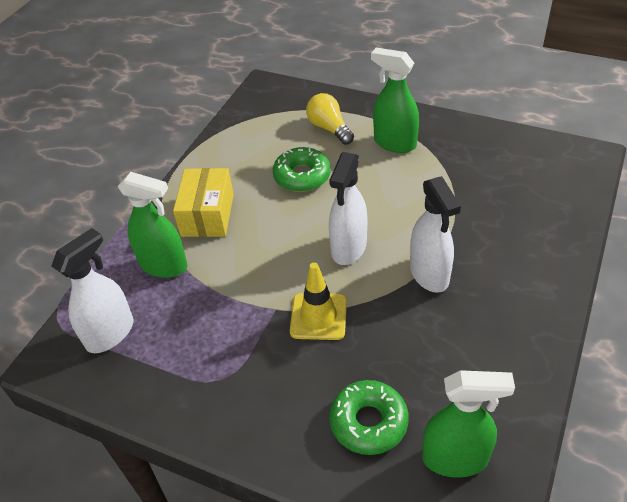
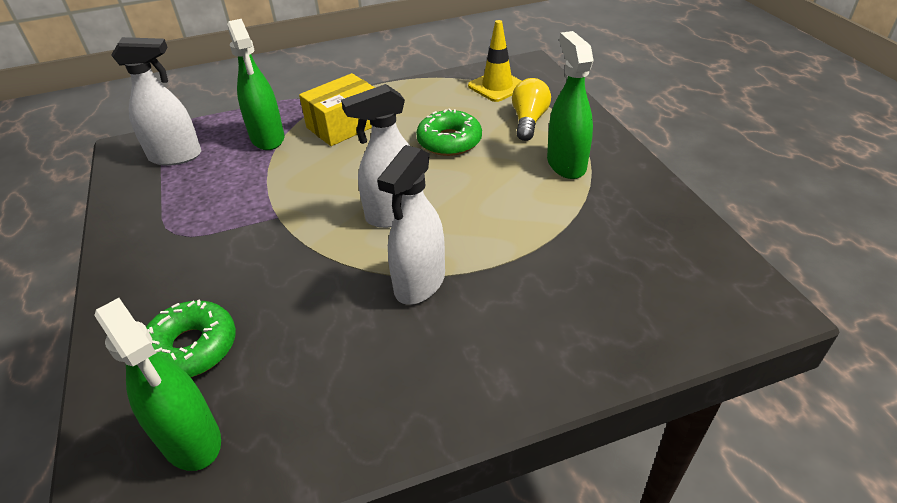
camera: 45 degrees right, 5 degrees down
(318, 316) = (292, 245): yellow traffic cone -> yellow traffic cone (497, 86)

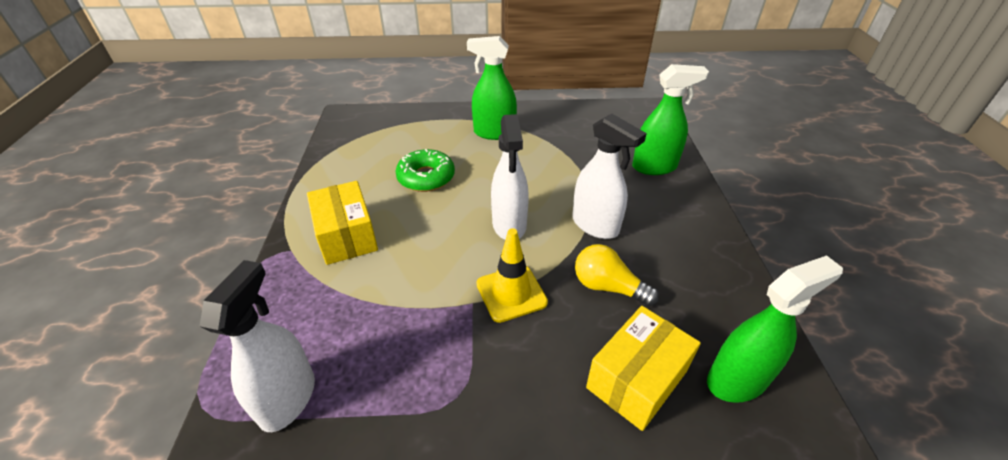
camera: 75 degrees left, 0 degrees up
(192, 348) = (637, 379): green donut -> yellow box
(267, 138) = (321, 300): green spray bottle -> green spray bottle (654, 167)
(497, 86) = (364, 137): yellow traffic cone -> yellow traffic cone (511, 293)
(529, 121) = (428, 134): yellow light bulb -> yellow light bulb (608, 287)

